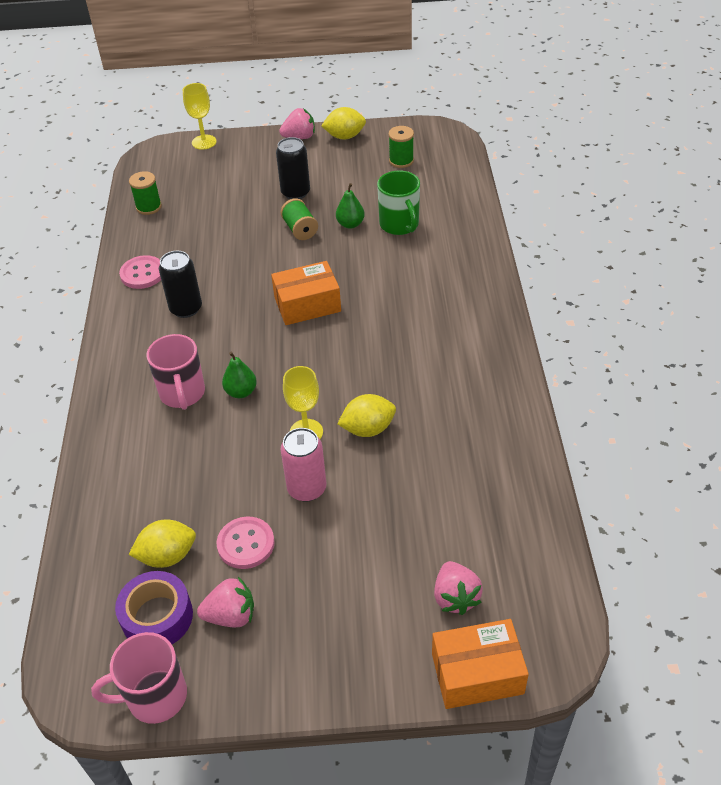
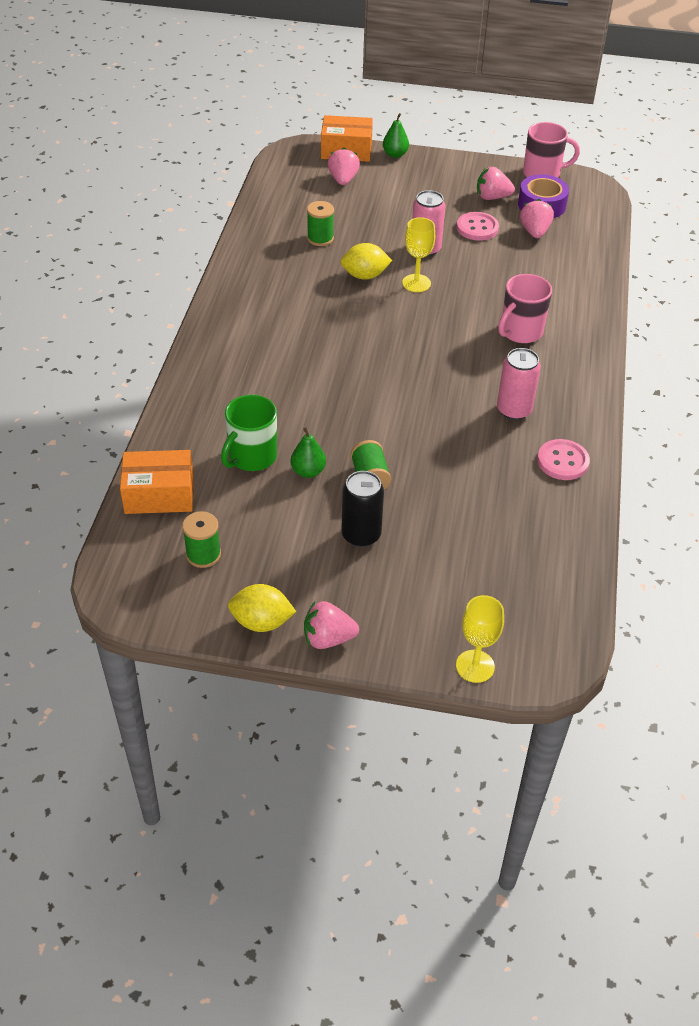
camera: 170 degrees left, 0 degrees up
(149, 207) = (558, 558): green spool -> green spool (320, 238)
(167, 556) = (534, 232): yellow lemon -> pink strawberry
(182, 393) = (520, 332): pink mug -> pink mug turned 135 degrees counterclockwise
(186, 308) = (514, 410): black can -> pink can
(241, 392) = (466, 323): green pear -> green pear (395, 154)
(307, 304) = (386, 387): orange box -> orange box (159, 494)
(399, 225) = (251, 457): green mug -> green mug turned 135 degrees counterclockwise

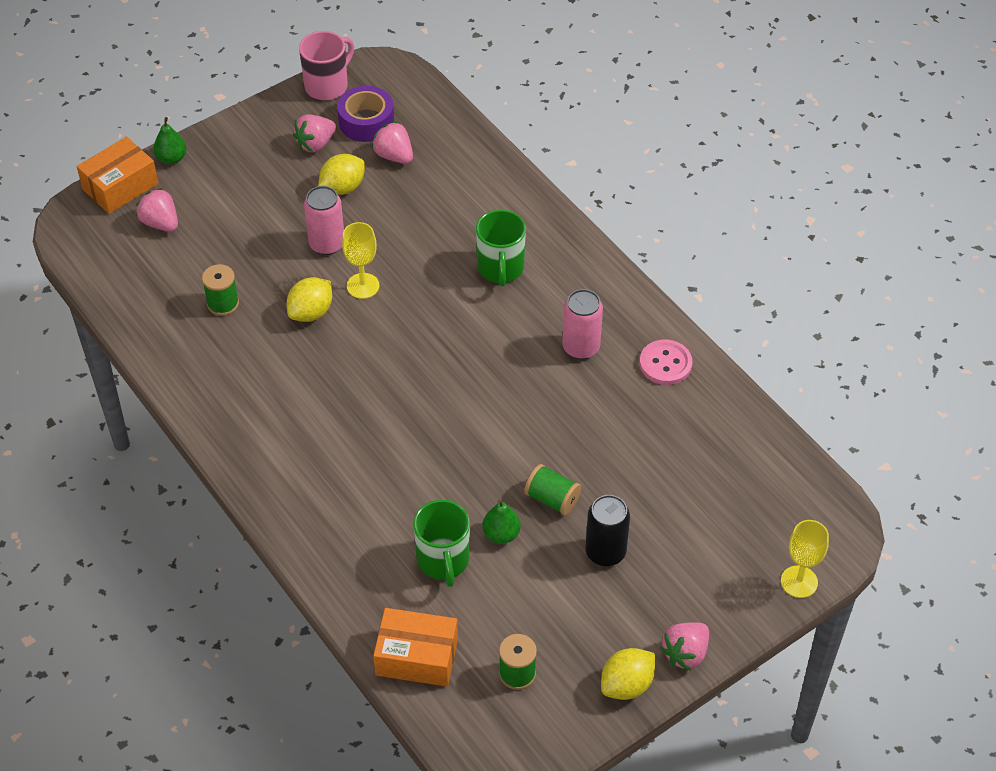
camera: 45 degrees left, 5 degrees up
(159, 494) = (417, 657): orange box -> orange box turned 60 degrees clockwise
(477, 228) = (342, 188): pink button -> yellow lemon
(520, 332) = (500, 269): pink mug -> green mug

